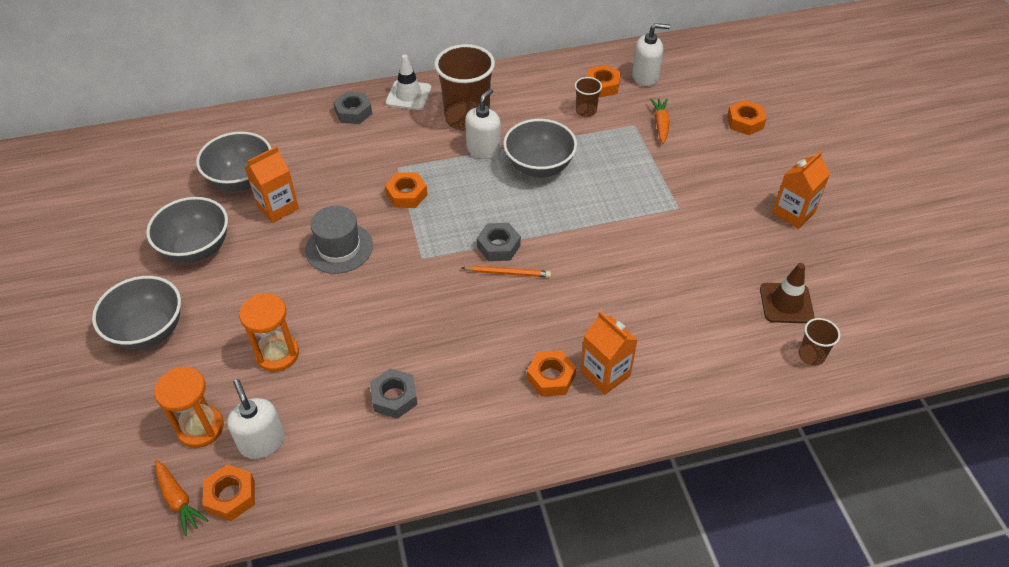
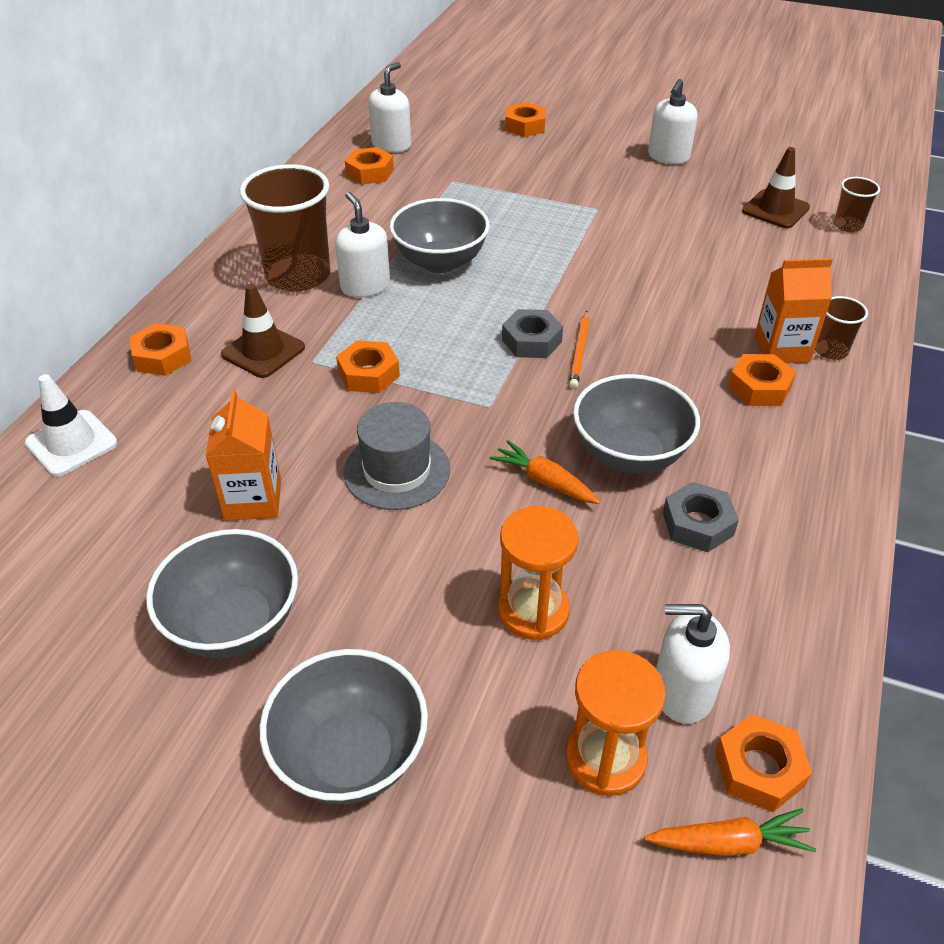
camera: 55 degrees left, 5 degrees down
(241, 180) = (151, 516): grey bowl -> grey bowl (629, 454)
(353, 112) = (163, 356): grey nut -> orange nut
(390, 144) = (263, 351): none -> brown traffic cone
(408, 95) = (197, 301): white traffic cone -> white traffic cone (71, 443)
(507, 273) = (579, 352): orange pencil -> orange pencil turned 150 degrees clockwise
(586, 111) = (394, 198): brown cup -> brown cup (830, 350)
(660, 124) = (471, 167): orange carrot -> orange carrot (545, 481)
(793, 213) = (668, 157): orange carton -> white soap dispenser

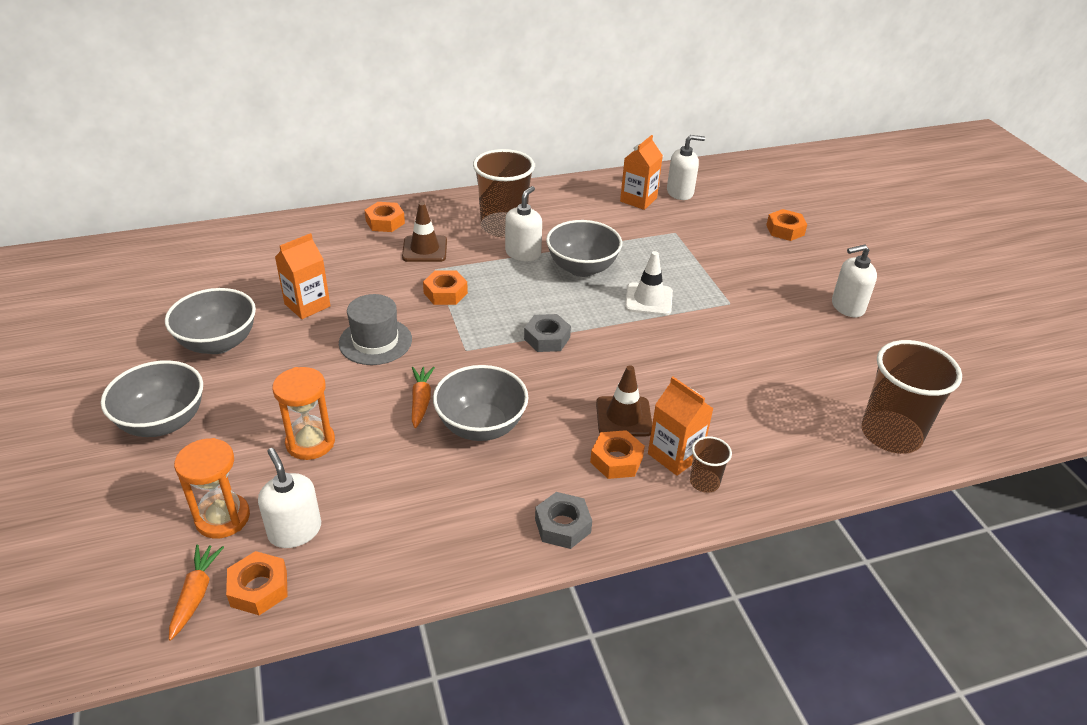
camera: 50 degrees right, 5 degrees down
(71, 443) = (295, 232): white traffic cone -> white traffic cone (648, 299)
(370, 172) = (638, 200): orange nut -> orange carton
(579, 352) = (559, 362): orange pencil -> none
(697, 524) = (444, 482): grey nut -> grey nut (562, 525)
(728, 843) = (196, 594): orange carrot -> orange carrot turned 135 degrees counterclockwise
(775, 209) = (855, 387): brown traffic cone -> brown traffic cone (623, 417)
(848, 225) = (891, 434): brown cup -> brown cup, size x2.11

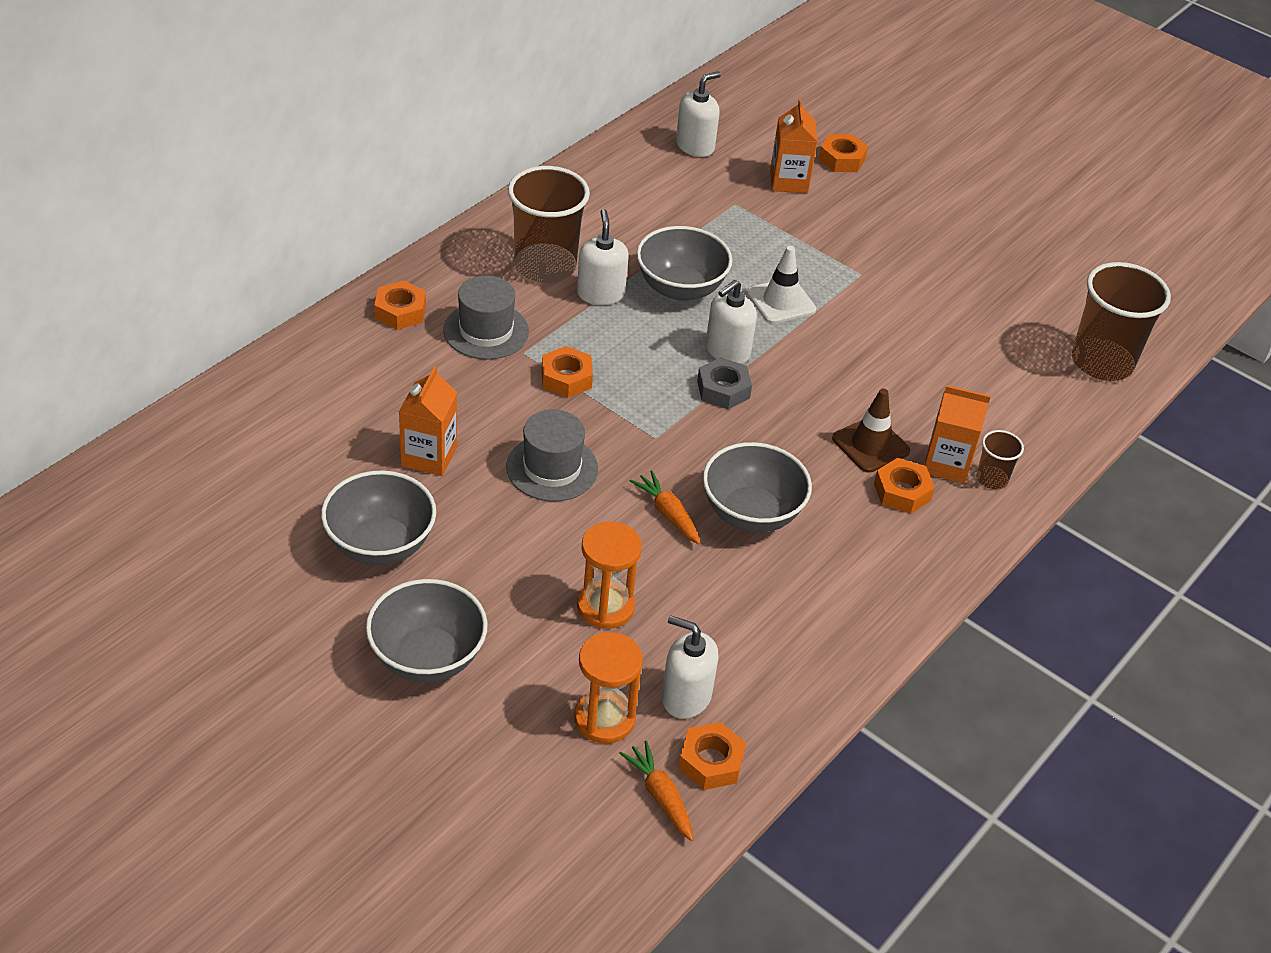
camera: 35 degrees left, 5 degrees up
(424, 249) = (486, 331): brown traffic cone -> grey hat
(562, 525) = (912, 576): grey nut -> none
(638, 200) = (659, 173): orange carton -> orange carton (789, 181)
(847, 306) = (969, 235): white soap dispenser -> white soap dispenser (727, 351)

